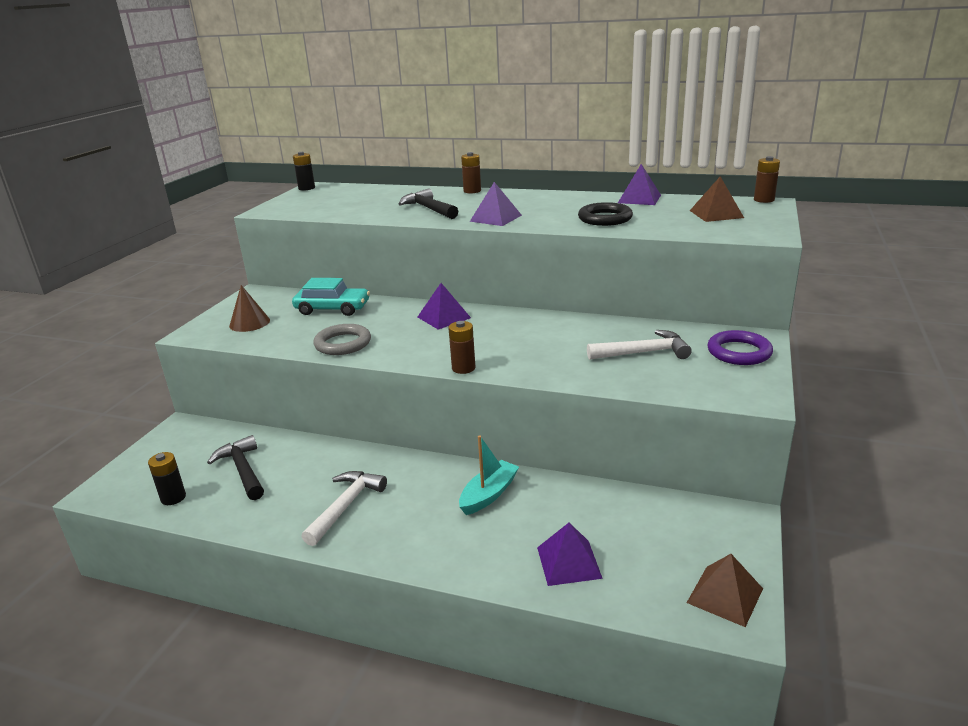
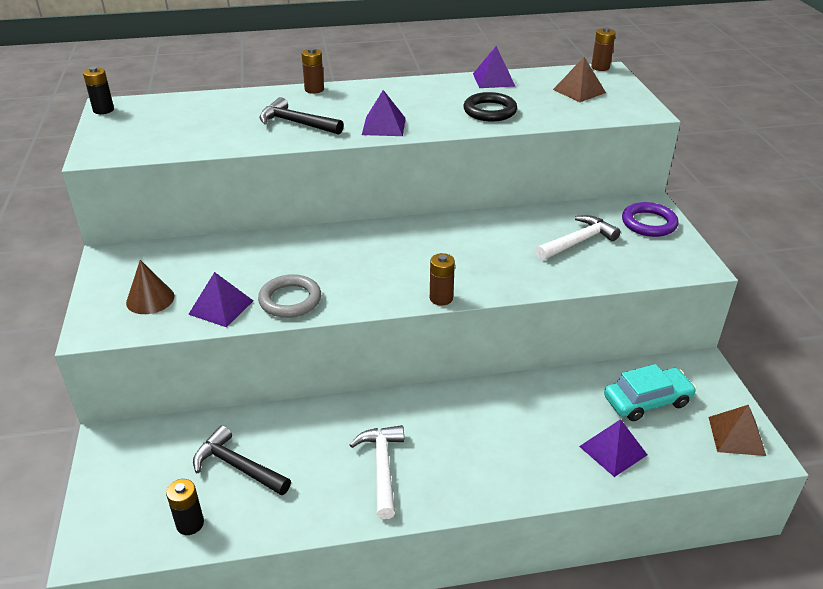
camera: 30 degrees left, 10 degrees up
(332, 309) = (231, 258): turquoise car -> turquoise car (647, 401)
(444, 317) = (363, 243): purple pyramid -> purple pyramid (221, 307)
(489, 494) = (500, 411): turquoise boat -> none

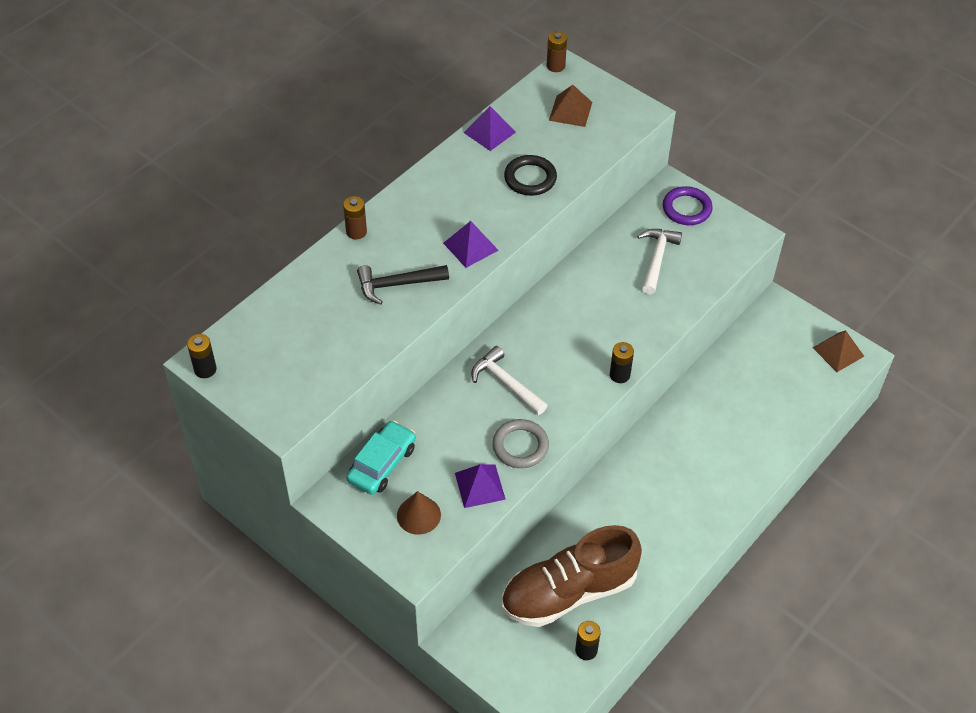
camera: 40 degrees left, 15 degrees up
(238, 466) = (568, 592): black hammer -> brown shoe
(382, 468) = (659, 525): white hammer -> white hammer (506, 383)
(441, 298) = (619, 375): brown battery -> black battery
(613, 450) = (779, 413): purple pyramid -> none
(647, 401) = (768, 359): turquoise car -> turquoise car (382, 464)

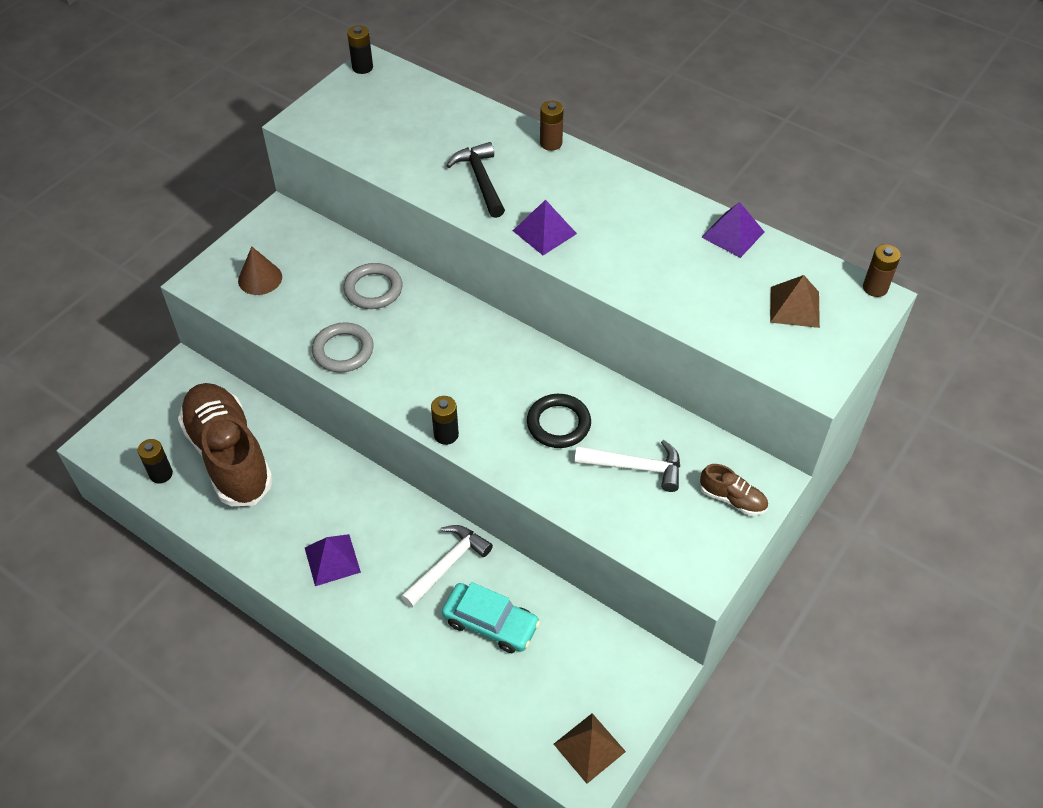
camera: 85 degrees right, 0 degrees up
(382, 464) = (320, 246): turquoise car -> turquoise car (490, 623)
(447, 421) = (373, 289): none -> grey ring
(480, 486) = (293, 321): purple pyramid -> purple pyramid (332, 560)
(506, 383) = (426, 333): white hammer -> white hammer (448, 565)
(530, 178) = (664, 275): black ring -> black ring (558, 424)
(686, 209) = (732, 499): purple ring -> brown shoe

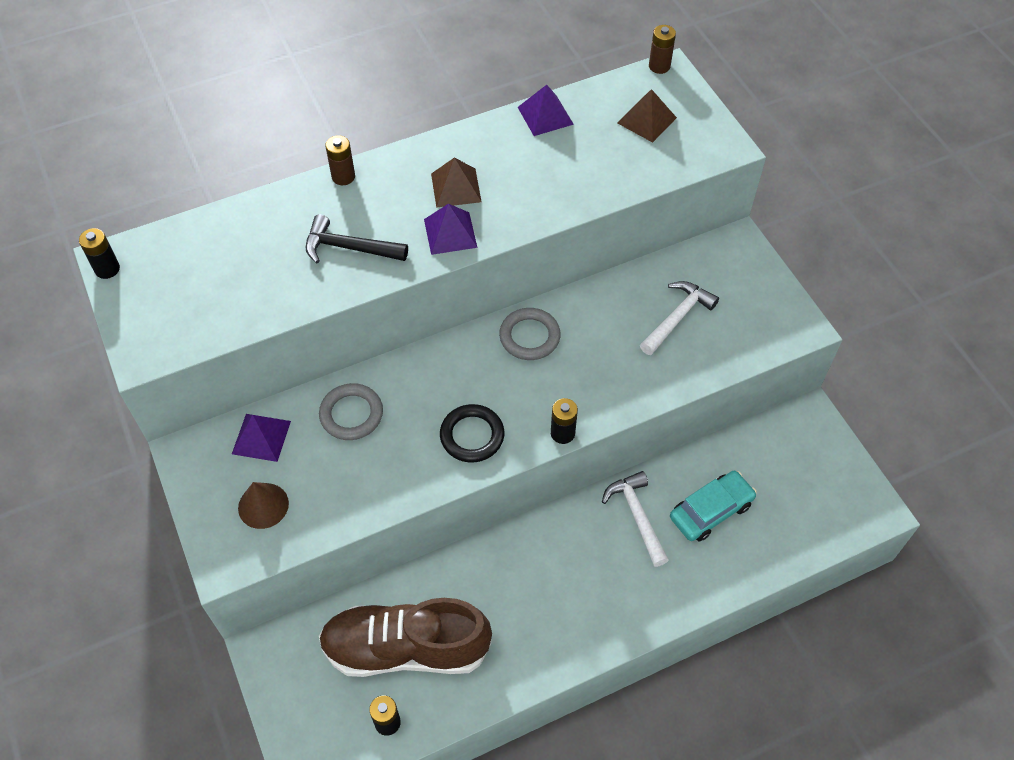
camera: 60 degrees left, 5 degrees up
(332, 560) = (580, 606): purple pyramid -> purple pyramid (261, 437)
(343, 351) = (411, 472): grey ring -> grey ring (529, 337)
(558, 424) = (602, 347): black ring -> black ring (472, 436)
(589, 747) = (853, 495): brown pyramid -> brown pyramid (456, 187)
(732, 499) = (743, 272): brown shoe -> none

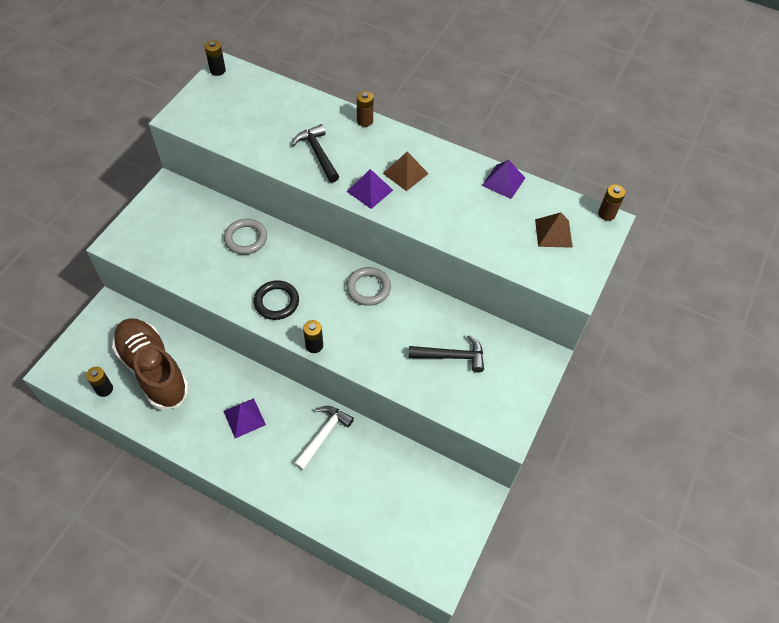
camera: 50 degrees right, 0 degrees up
(261, 437) = (200, 210): purple pyramid -> purple pyramid (244, 418)
(263, 505) = (160, 237): brown cone -> none
(677, 318) = (451, 356): white hammer -> black hammer
(711, 511) = (359, 475): turquoise car -> none

